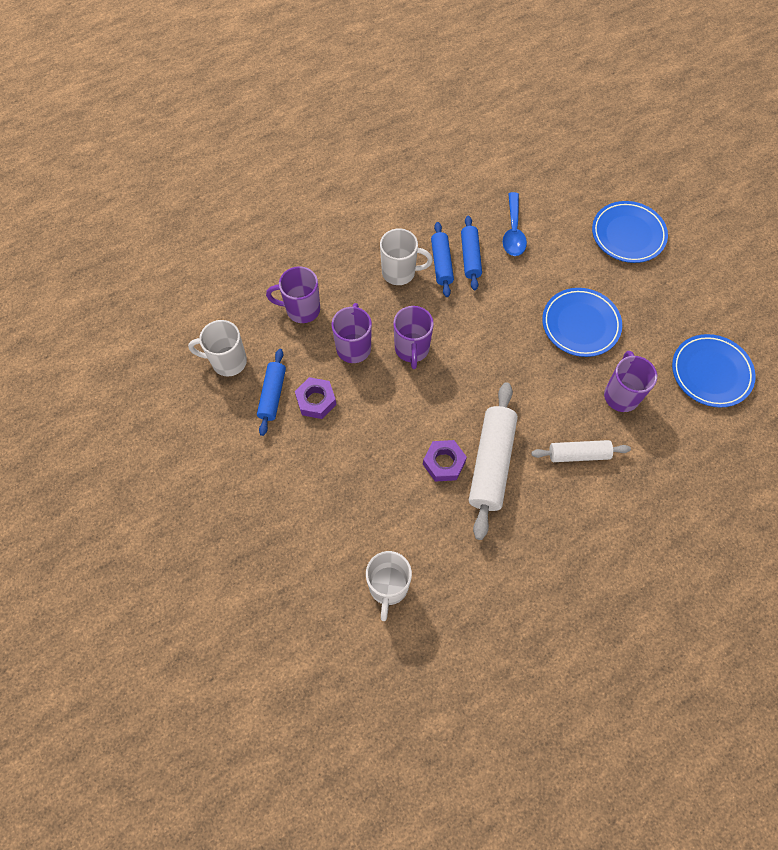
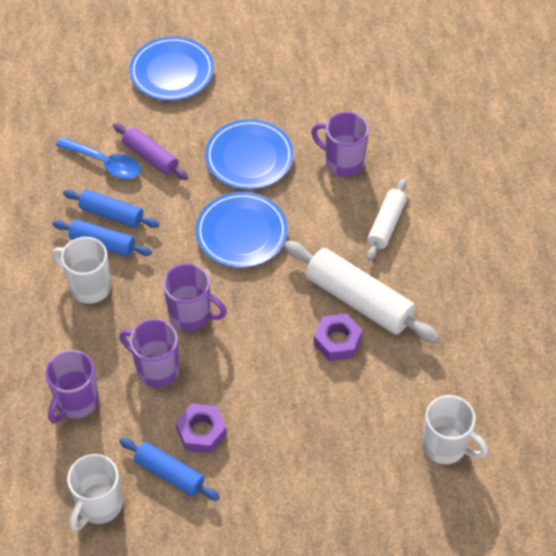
camera: 65 degrees left, 10 degrees down
(400, 272) = (89, 286): white mug -> white mug turned 90 degrees counterclockwise
(537, 258) = (150, 157): none -> purple rolling pin
(711, 373) = (358, 84): blue plate -> blue plate (241, 233)

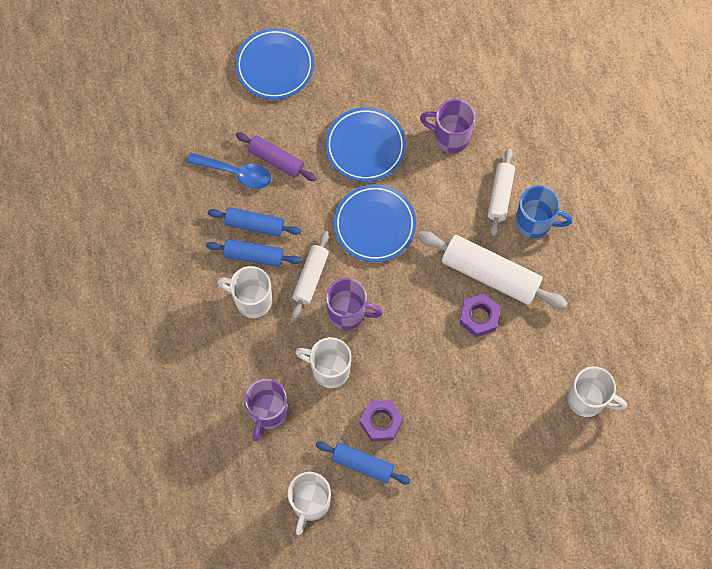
camera: 10 degrees left, 15 degrees up
(156, 369) = (329, 370): purple mug -> white mug
(159, 273) = (310, 277): none -> white rolling pin
(419, 256) = (534, 223): none -> blue mug

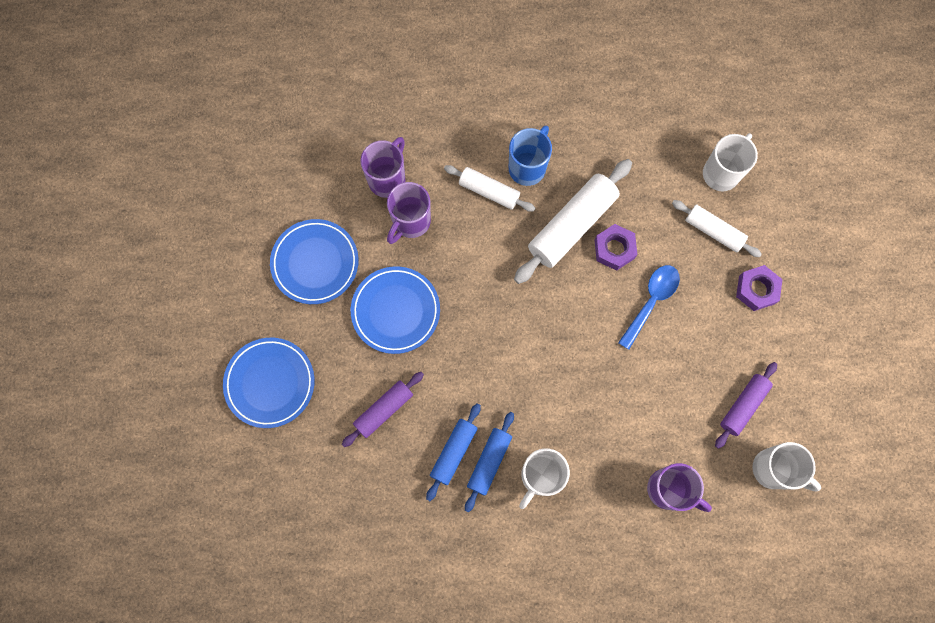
camera: 75 degrees left, 5 degrees up
(236, 173) = (386, 458): blue spoon -> blue spoon (651, 301)
(310, 277) = (529, 407): white rolling pin -> white rolling pin (713, 231)
(329, 370) = (636, 414): white mug -> none
(348, 313) = (579, 378): purple mug -> purple mug (387, 179)
(362, 464) = (743, 406): blue rolling pin -> purple rolling pin
(374, 225) = (488, 325): blue plate -> blue plate (315, 263)
(381, 422) = (702, 375): purple nut -> purple nut (756, 290)

